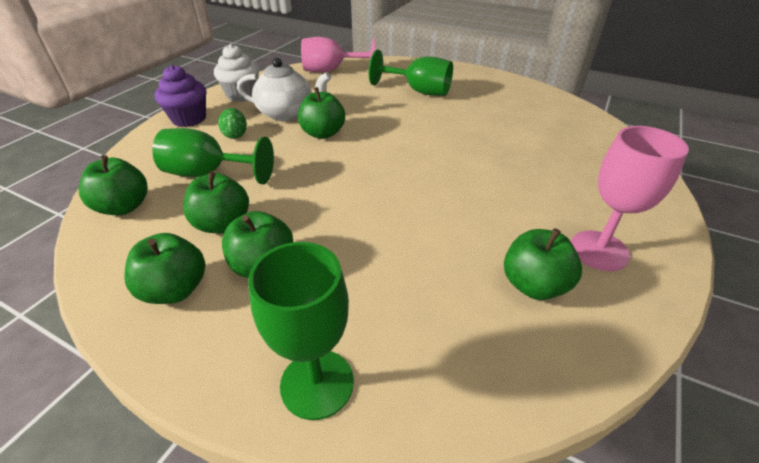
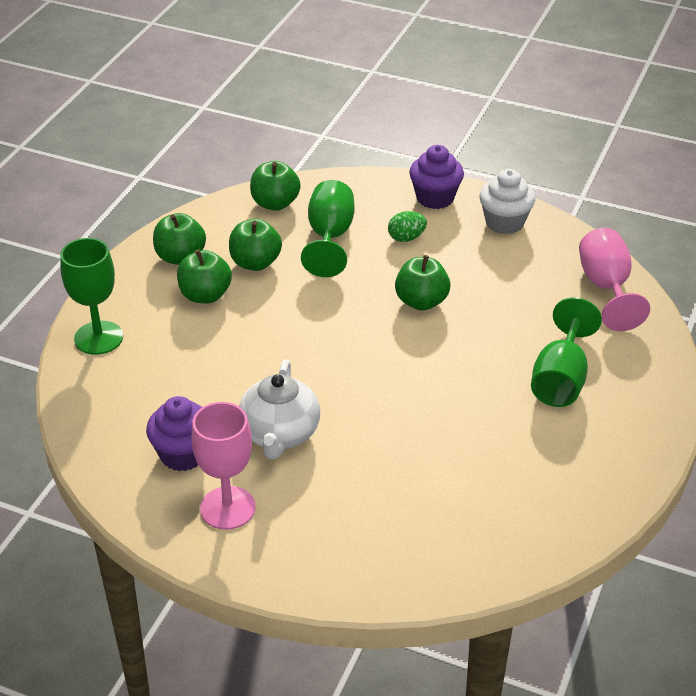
camera: 85 degrees right, 0 degrees up
(287, 113) = (464, 266): white teapot -> white teapot (280, 434)
(533, 285) = (183, 454): green apple -> purple cupcake

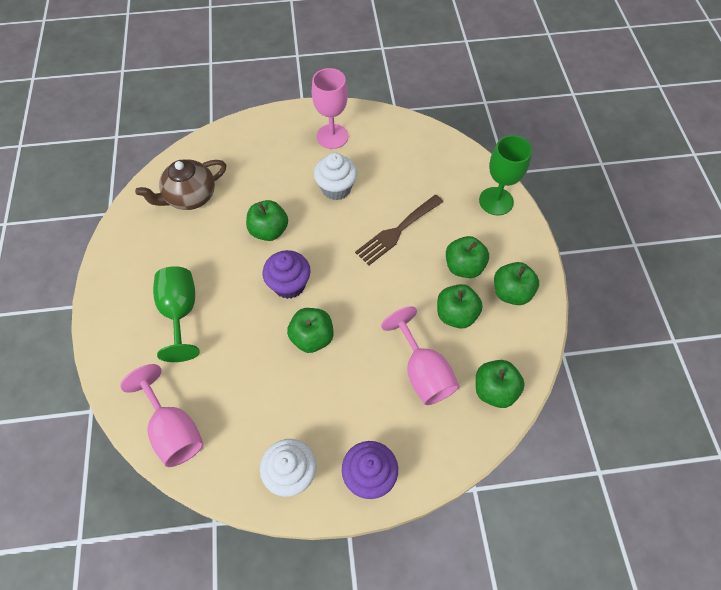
camera: 150 degrees right, 20 degrees up
(183, 454) = (379, 153): purple cupcake -> purple cupcake (289, 284)
(247, 356) = (397, 231): none -> brown fork
(280, 434) = (336, 188): white teapot -> white cupcake
(330, 237) = (423, 372): green goblet -> pink goblet
(404, 421) = (269, 231): none -> green apple
(406, 238) = (363, 404): green egg -> none
(490, 509) = (190, 197): none -> brown teapot

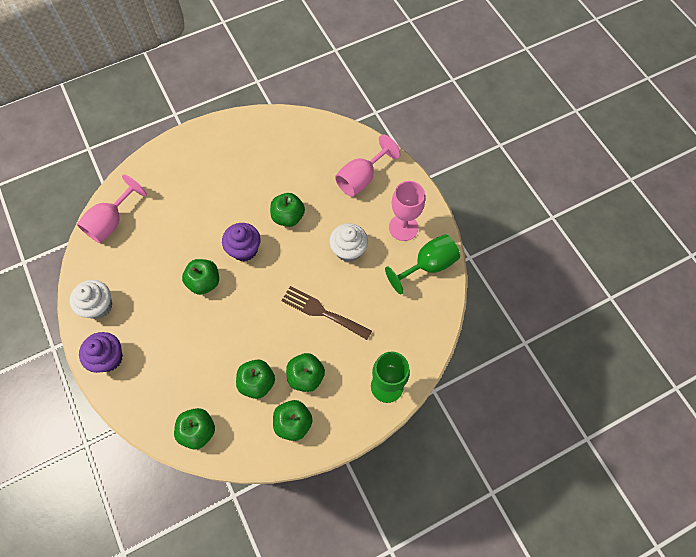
camera: 70 degrees right, 5 degrees up
(180, 312) = (198, 188): green goblet -> green goblet (428, 265)
(190, 197) = (299, 151): brown teapot -> none
(423, 372) = (198, 371): pink goblet -> pink goblet (361, 178)

